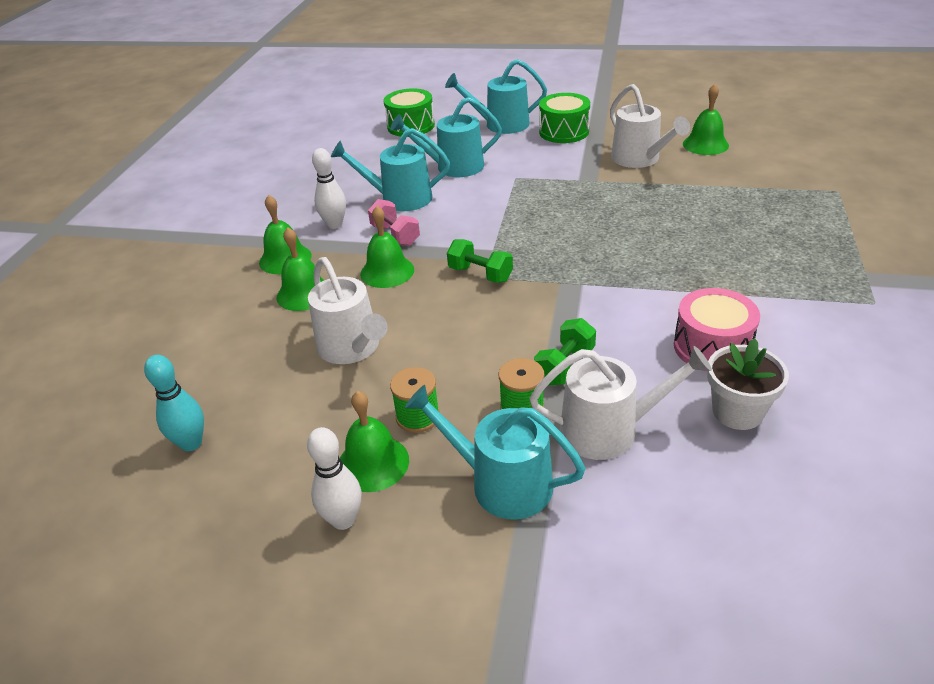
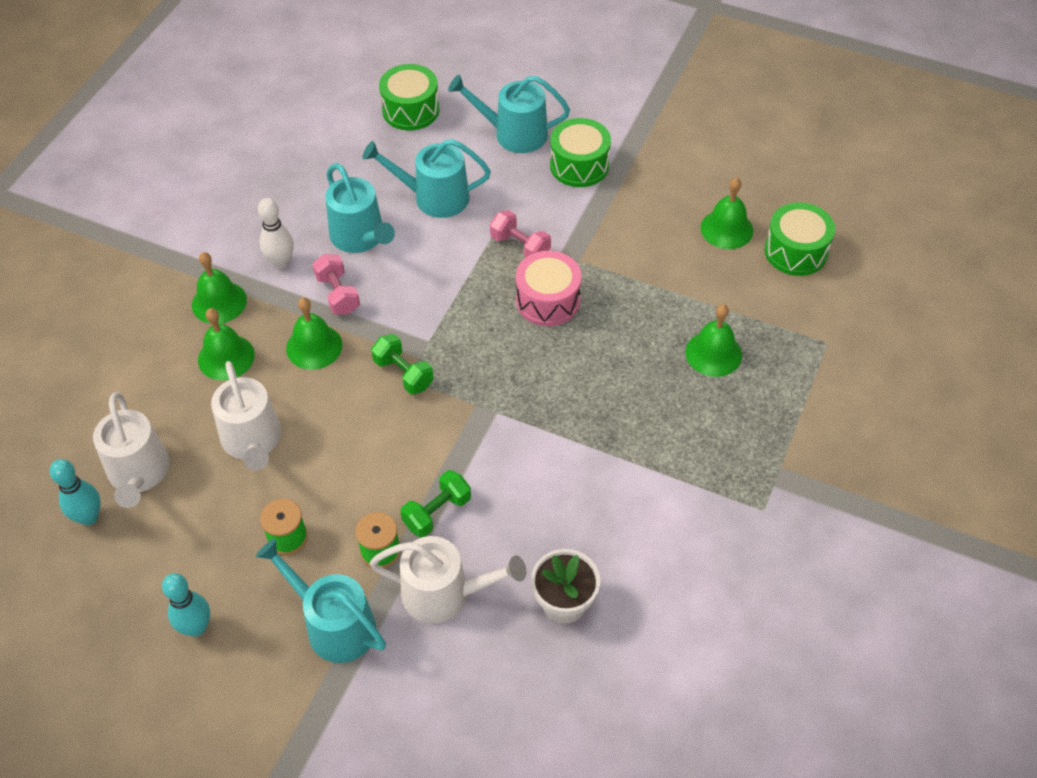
camera: 10 degrees right, 15 degrees up
(343, 520) = (196, 627): white bowling pin -> turquoise bowling pin
(373, 463) = (235, 577): green bell -> green bell (713, 353)
(400, 198) = (360, 237): turquoise watering can -> turquoise watering can turned 135 degrees counterclockwise
(542, 181) = (520, 246): none -> pink dumbbell
(639, 159) = (641, 236): white watering can -> white watering can (139, 473)
(712, 347) = (580, 524): pink drum -> pink drum (548, 300)
(770, 147) = (796, 251): none -> green drum

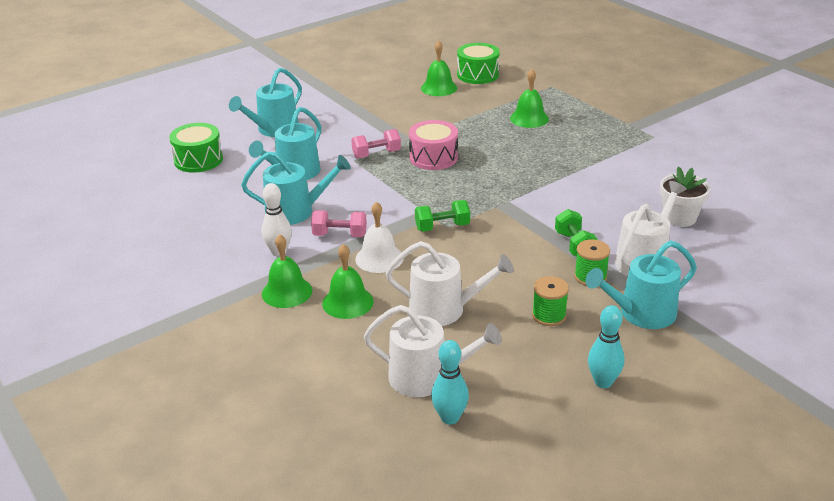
camera: 60 degrees left, 20 degrees down
(314, 346) = (379, 258): green bell -> white bell
(579, 165) = (331, 116): green drum -> none

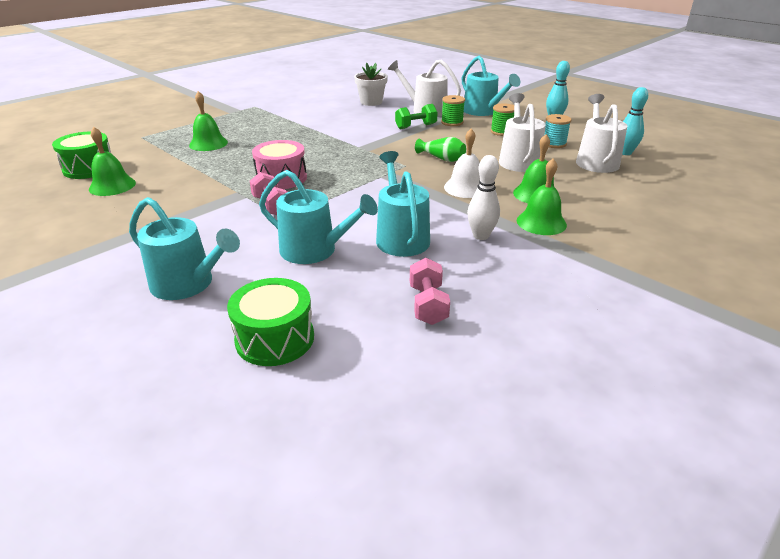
camera: 100 degrees left, 0 degrees up
(340, 235) = (437, 208): pink dumbbell -> pink dumbbell (428, 305)
(442, 227) = (407, 167): green dumbbell -> none
(462, 253) = (442, 158): none -> green vase
(496, 354) = (554, 144): none -> turquoise spool

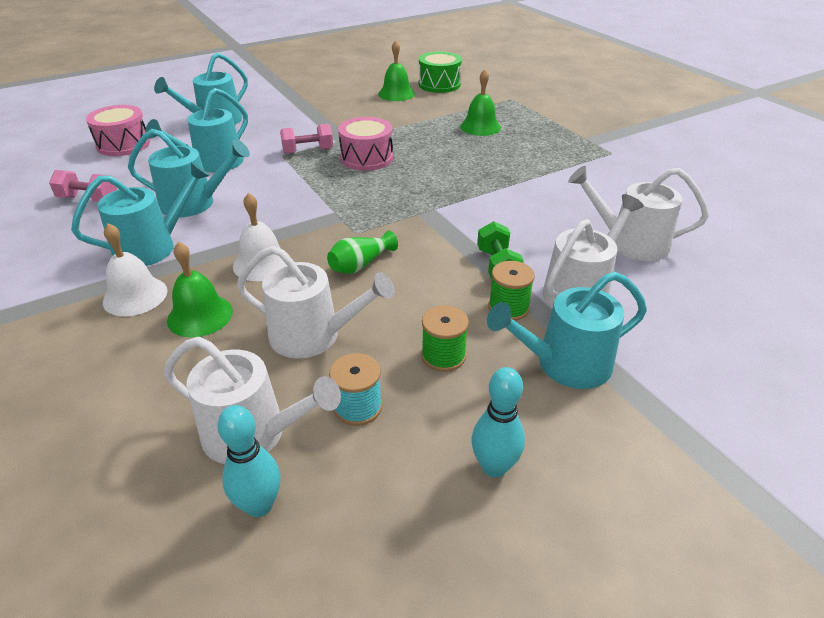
camera: 105 degrees right, 5 degrees up
(275, 338) = (123, 144): green drum -> pink drum
(371, 102) = (630, 243): white flower pot -> white watering can
(481, 236) = (152, 247): white bowling pin -> turquoise watering can
(541, 222) = (135, 296): green bell -> white bell

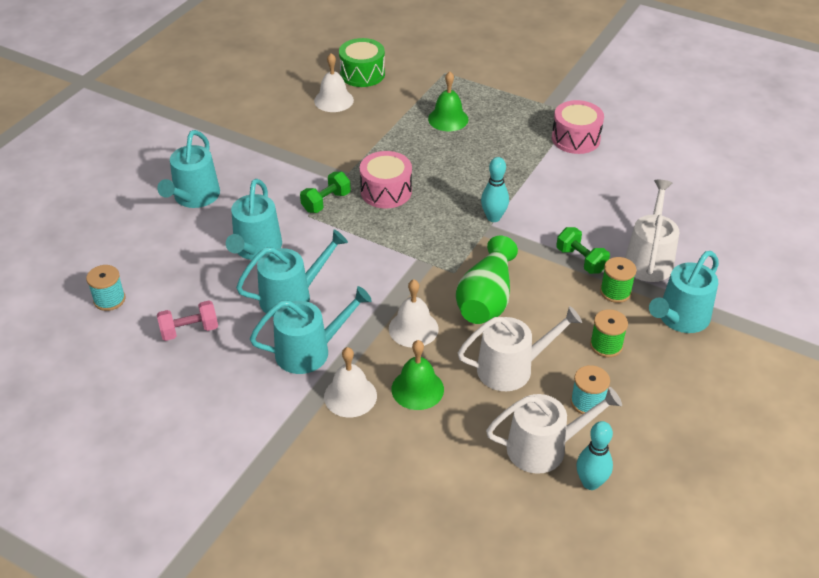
camera: 30 degrees left, 5 degrees up
(68, 161) = (109, 299): none -> turquoise spool
(123, 144) = (138, 259): pink drum -> pink drum (575, 138)
(152, 247) = (309, 351): turquoise watering can -> turquoise watering can turned 45 degrees clockwise
(308, 151) = (326, 202): pink dumbbell -> green dumbbell
(360, 264) = (486, 299): green vase -> green vase, size x1.76
(396, 94) = (333, 100): green bell -> white bell
(494, 467) = (692, 400): turquoise bowling pin -> turquoise bowling pin (493, 217)
(630, 243) = (651, 203): white watering can -> none

